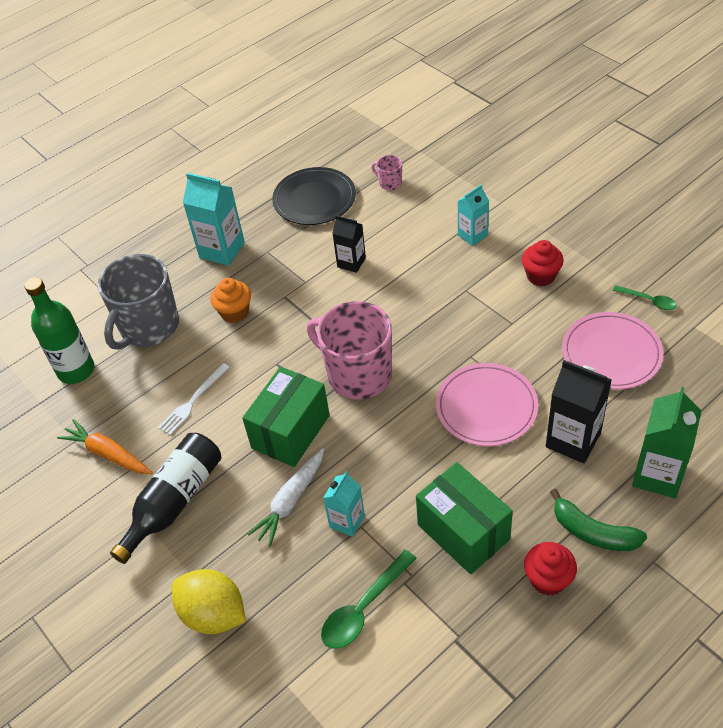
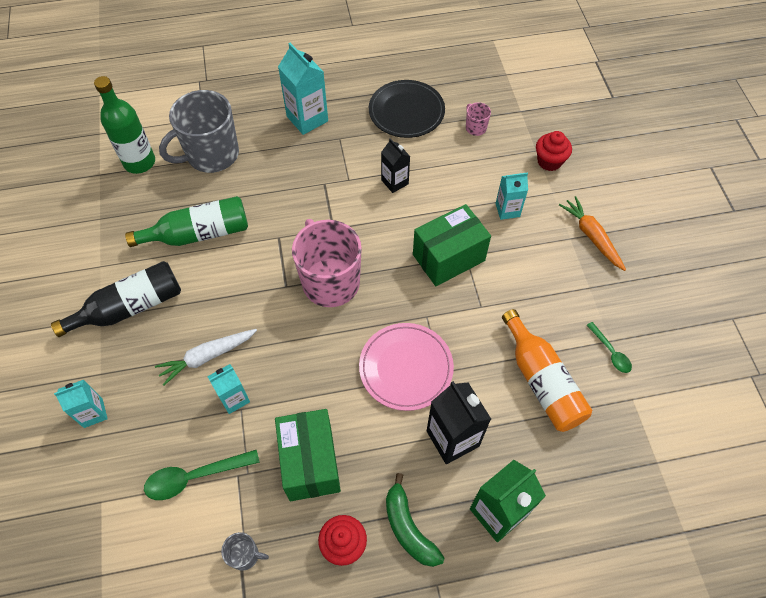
camera: 25 degrees right, 10 degrees up
(108, 454) = (114, 242): orange carrot -> orange carrot (591, 236)
(193, 401) = (199, 233): white fork -> green bottle
(213, 614) = (93, 413): yellow lemon -> turquoise carton
(234, 312) = (279, 177): orange cupcake -> none
(290, 432) = (248, 300): green box -> green box (448, 257)
(466, 643) = (245, 555): none -> grey mug
(541, 276) = (536, 278): red cupcake -> red cupcake (549, 161)
(611, 353) = (542, 381): pink plate -> orange bottle

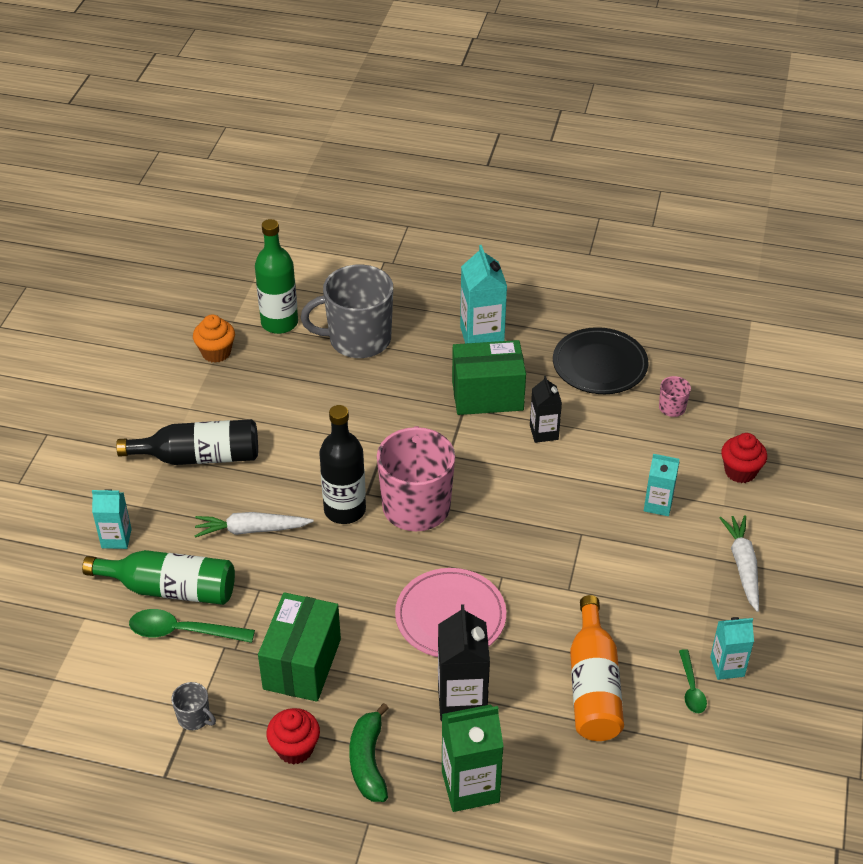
camera: 25 degrees right, 15 degrees down
(98, 207) = (216, 352): none -> orange cupcake
(199, 233) = (304, 412): green bottle -> green bottle (170, 589)
(234, 398) = (257, 577): turquoise carton -> turquoise carton (727, 666)
(275, 308) = (345, 510): none -> black bottle
(448, 257) = (560, 528): green box -> green box (487, 395)
(591, 236) = (743, 566): orange carrot -> white carrot

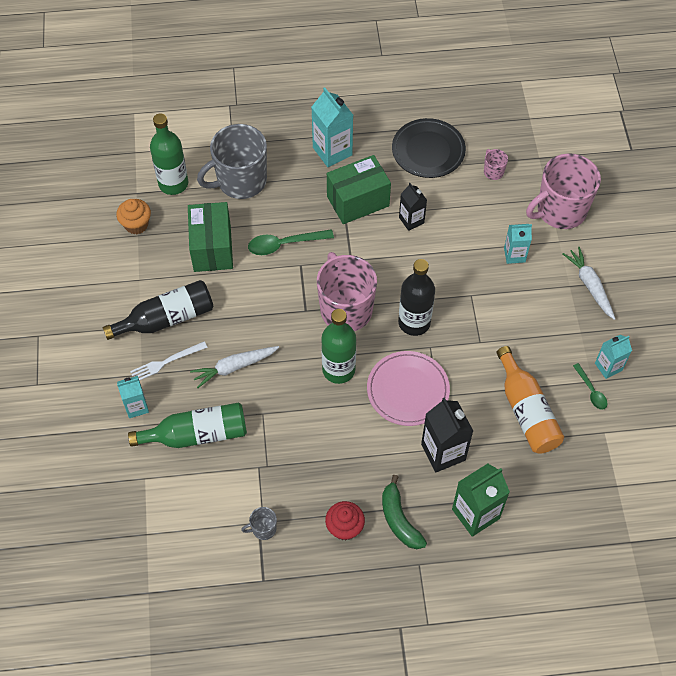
camera: 20 degrees left, 15 degrees up
(175, 502) = (166, 362): none -> white fork
(183, 631) = (222, 465): green spoon -> green spoon (284, 244)
(194, 718) = (263, 529): grey mug -> grey mug turned 150 degrees clockwise
(302, 664) = (320, 462): green box -> green box (212, 248)
(345, 510) = (295, 329): black bottle -> black bottle (414, 322)
(375, 569) = (338, 370): none -> green bottle
(740, 471) = (560, 210): red cupcake -> pink mug

